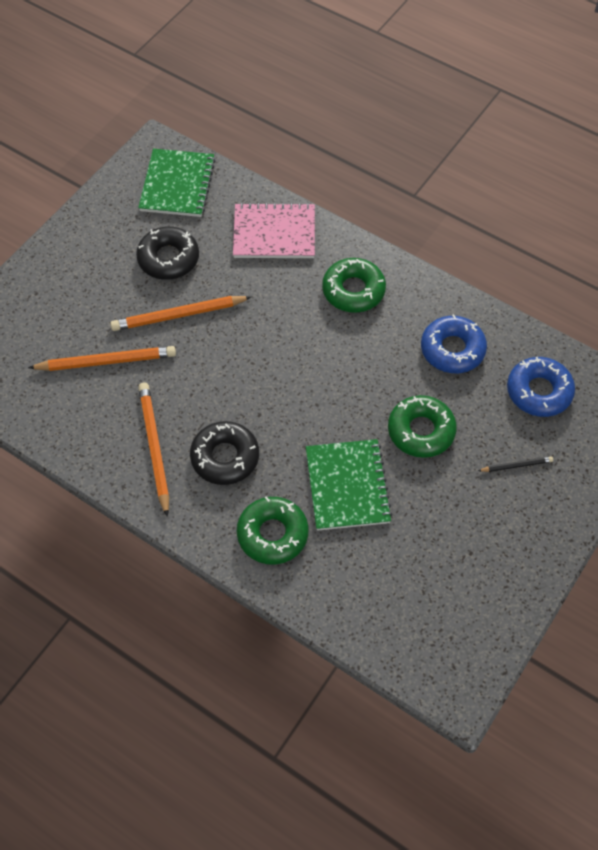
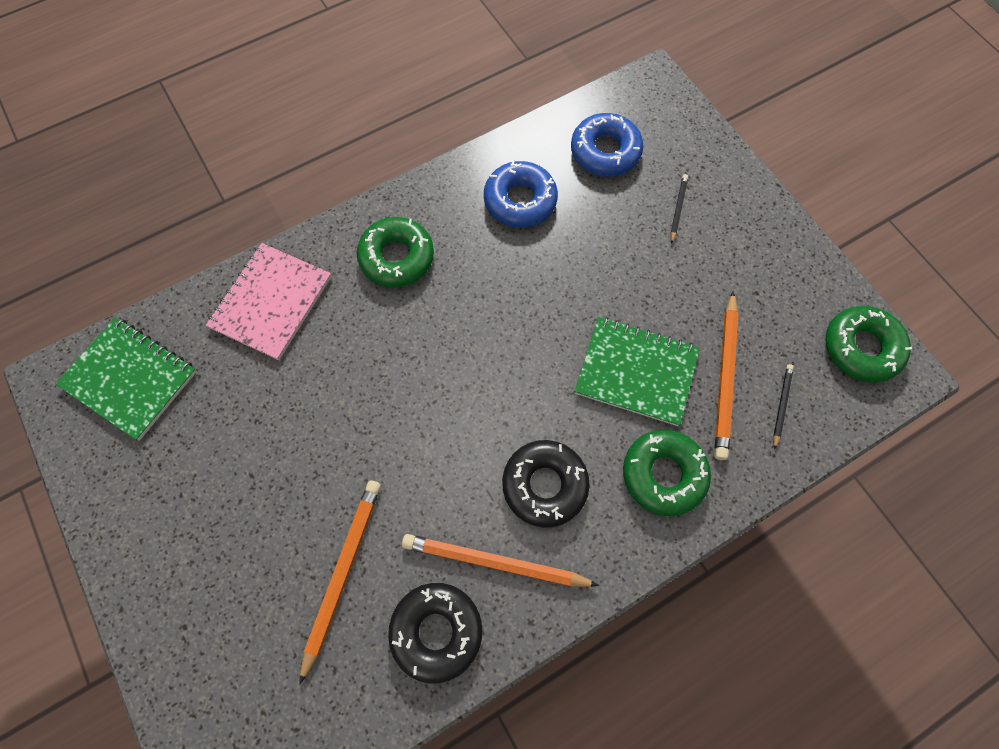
camera: 65 degrees left, 10 degrees up
(168, 258) = (234, 435): black donut -> black donut (436, 631)
(178, 315) = (323, 457): orange pencil -> orange pencil (725, 377)
(376, 602) = (781, 405): none -> black pencil
(421, 431) = (601, 273): green donut -> green donut (861, 348)

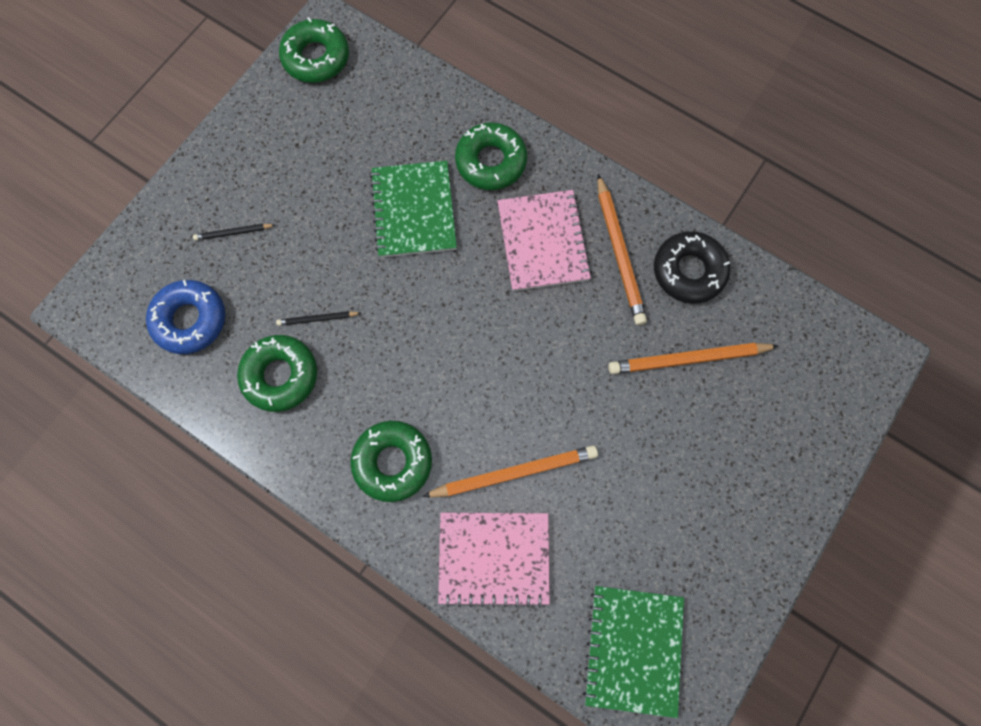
camera: 115 degrees left, 5 degrees up
(520, 201) = (280, 375): blue donut -> green donut
(544, 485) = (543, 242): black donut -> pink notebook
(725, 377) = (388, 144): orange pencil -> orange pencil (514, 472)
(781, 405) = (393, 99): black pencil -> black pencil (318, 319)

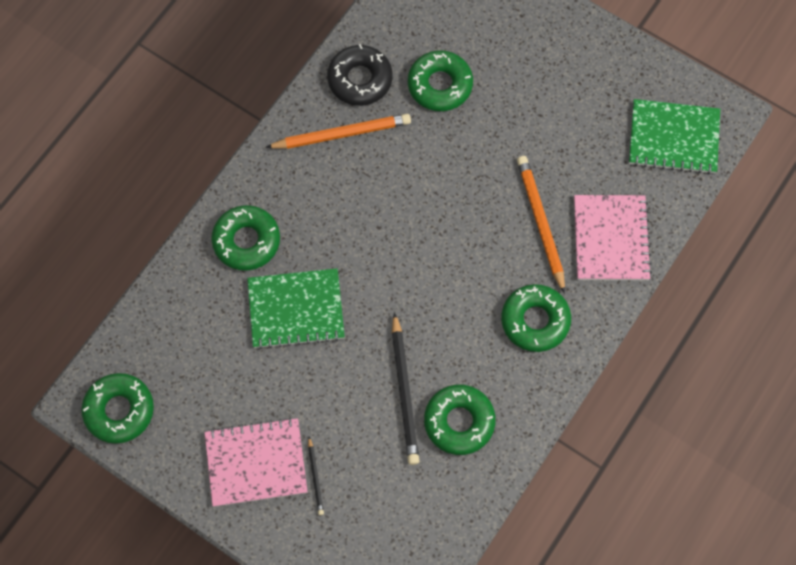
camera: 90 degrees left, 5 degrees down
(190, 320) = (406, 510): blue donut -> none
(318, 319) = (404, 392): black pencil -> black pencil, size x2.00
(543, 242) = (330, 197): pink notebook -> pink notebook (256, 463)
(688, 359) = (440, 85): orange pencil -> green donut

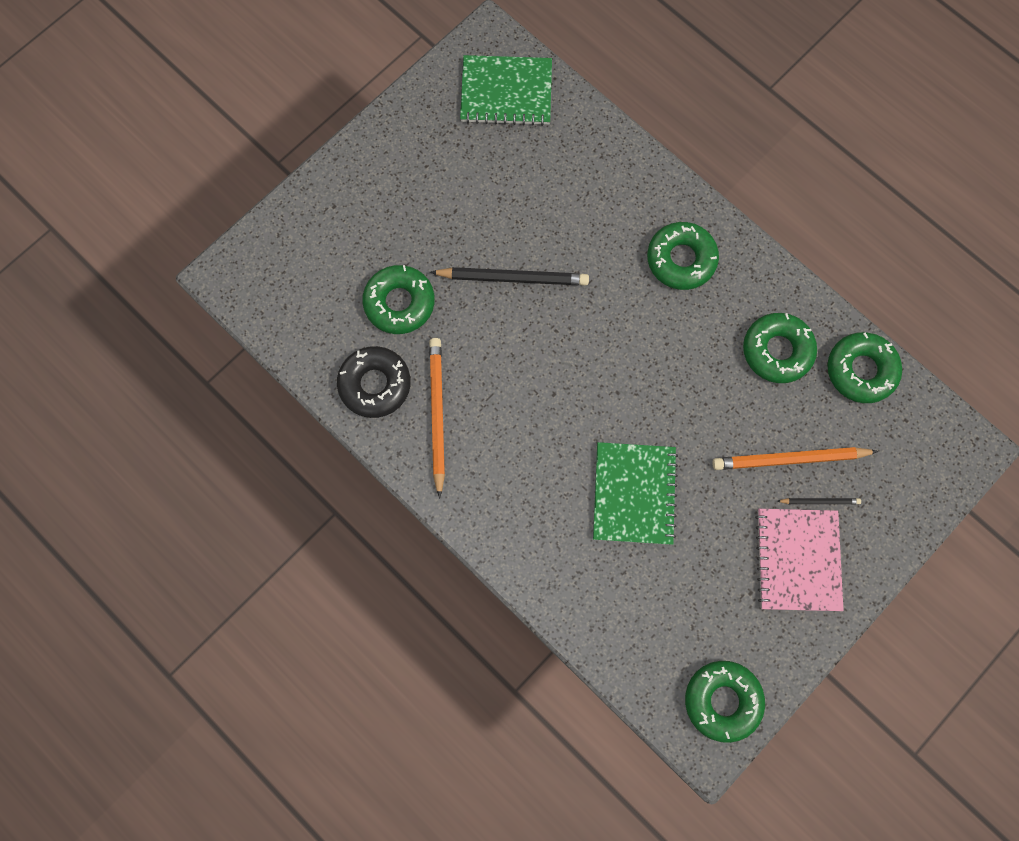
camera: 80 degrees left, 5 degrees up
(246, 241) = (546, 535): green donut -> green donut (861, 370)
(404, 392) = (739, 398): black pencil -> black pencil (513, 278)
(540, 223) = (576, 234): orange pencil -> orange pencil (790, 459)
(610, 239) = (605, 172): pink notebook -> none
(673, 138) = (506, 92): green notebook -> green notebook turned 75 degrees clockwise

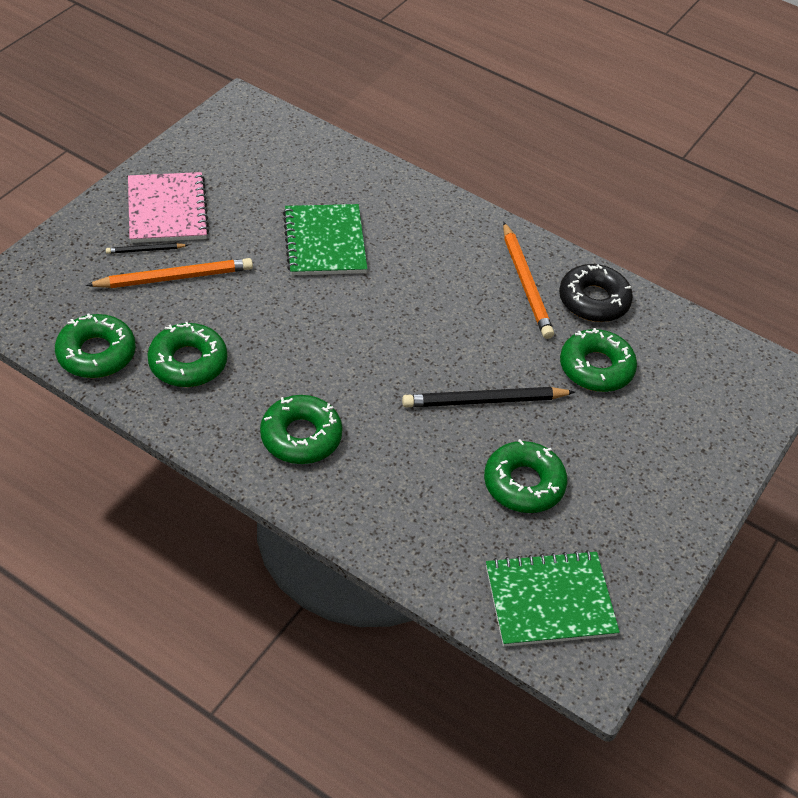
camera: 165 degrees right, 25 degrees down
(722, 701) = (232, 126): green donut -> green donut (523, 484)

